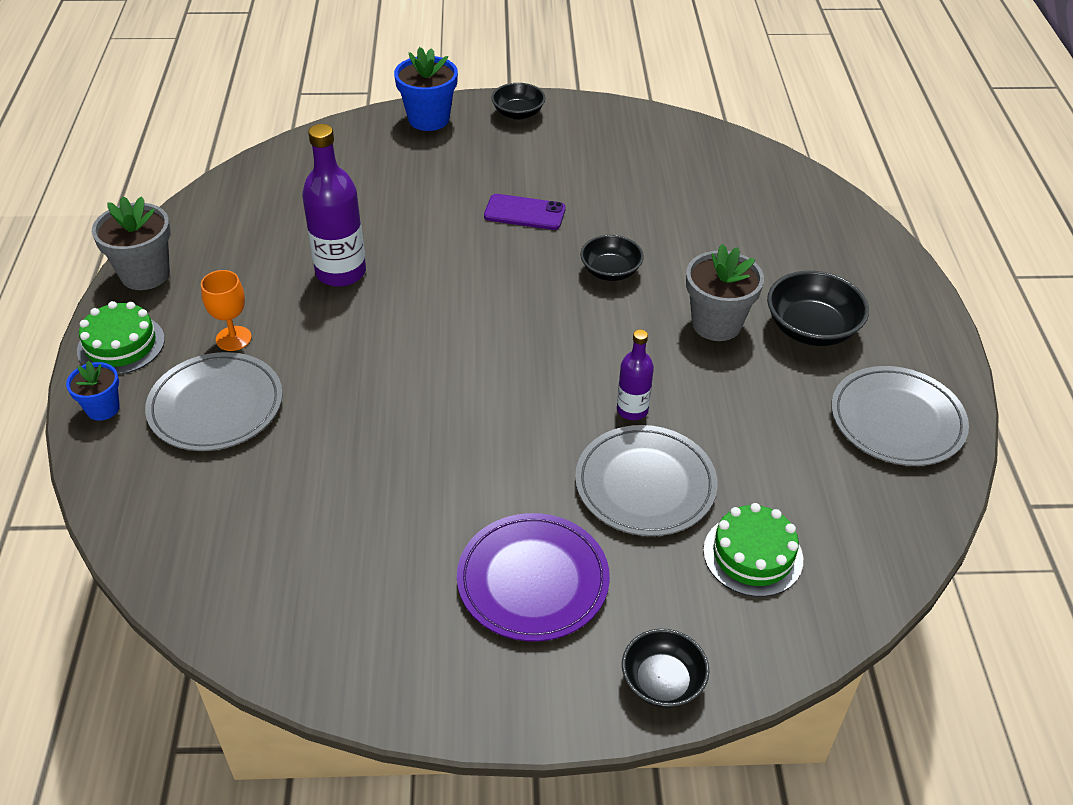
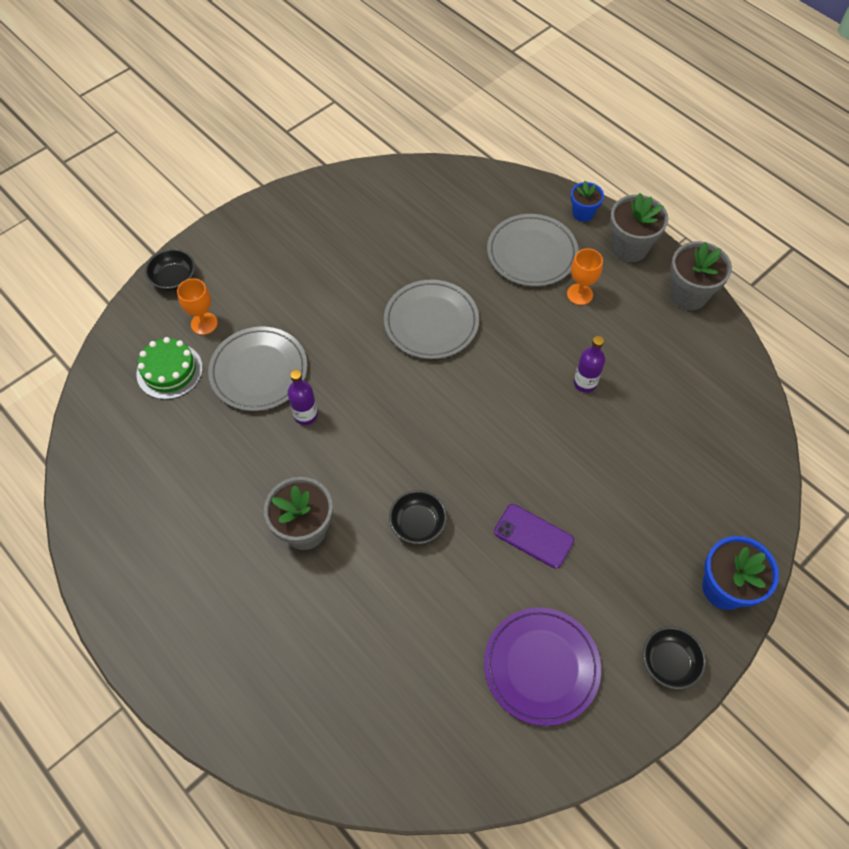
camera: 140 degrees right, 15 degrees up
(121, 345) = (629, 248): green cake -> grey flower pot
(341, 272) = (585, 383): purple bottle -> purple bottle, size x0.56
(524, 213) = (533, 536): purple phone -> purple phone turned 60 degrees clockwise
(533, 580) = (274, 281): purple plate -> purple plate (541, 667)
(667, 586) = (204, 323): none -> orange goblet
(811, 329) = (234, 577): black bowl -> none
(897, 420) = (130, 531): grey plate -> grey plate (431, 322)

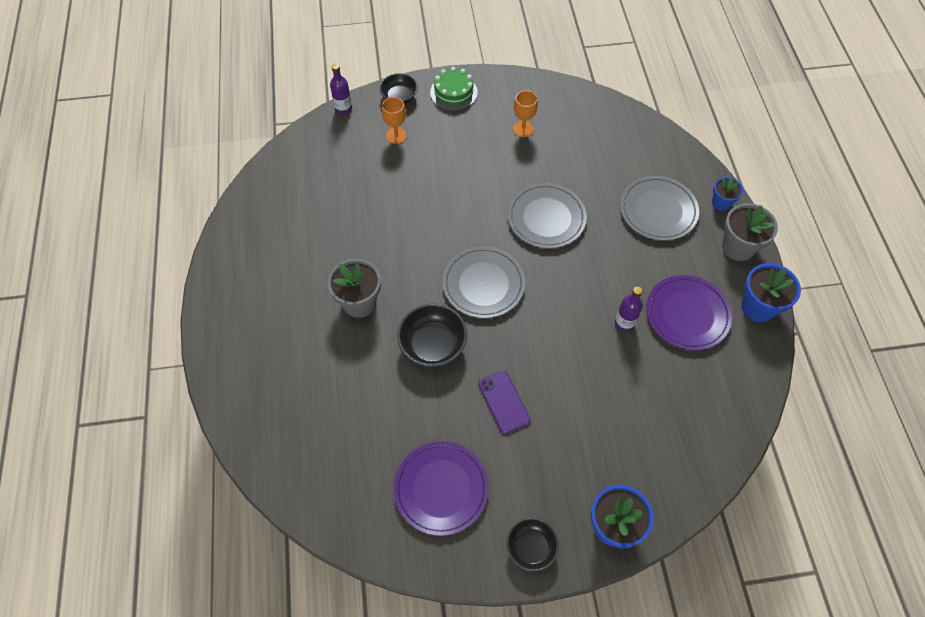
camera: 35 degrees right, 0 degrees up
(169, 371) = (353, 154): green cake -> green cake (453, 92)
(259, 371) = (407, 185): grey plate -> grey plate (483, 284)
(305, 415) = (415, 231): purple bottle -> purple bottle (343, 108)
(418, 524) = (433, 344): black bowl -> black bowl, size x1.50
(579, 294) = (671, 259): orange goblet -> orange goblet (523, 129)
(634, 339) = (687, 314): none -> purple plate
(688, 295) = (758, 307): grey flower pot -> blue flower pot

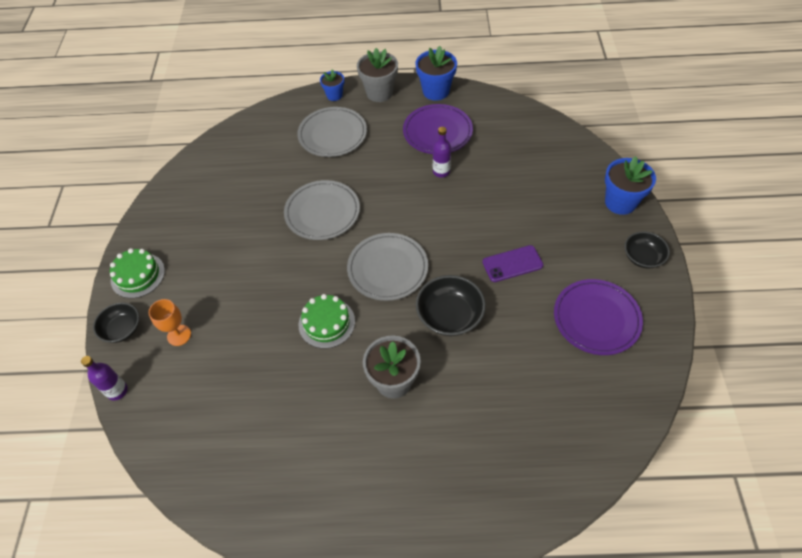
camera: 80 degrees left, 5 degrees down
(416, 241) = (326, 323): none -> green cake
(523, 129) = (210, 219): orange goblet -> none

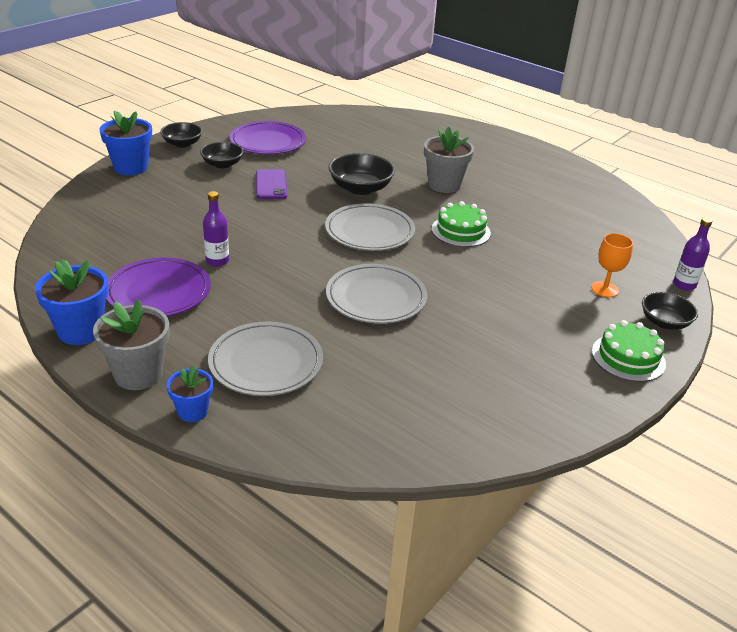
camera: 145 degrees left, 20 degrees down
(512, 264) = (271, 185): purple phone -> purple phone turned 60 degrees clockwise
(577, 258) = (222, 164): none -> black bowl

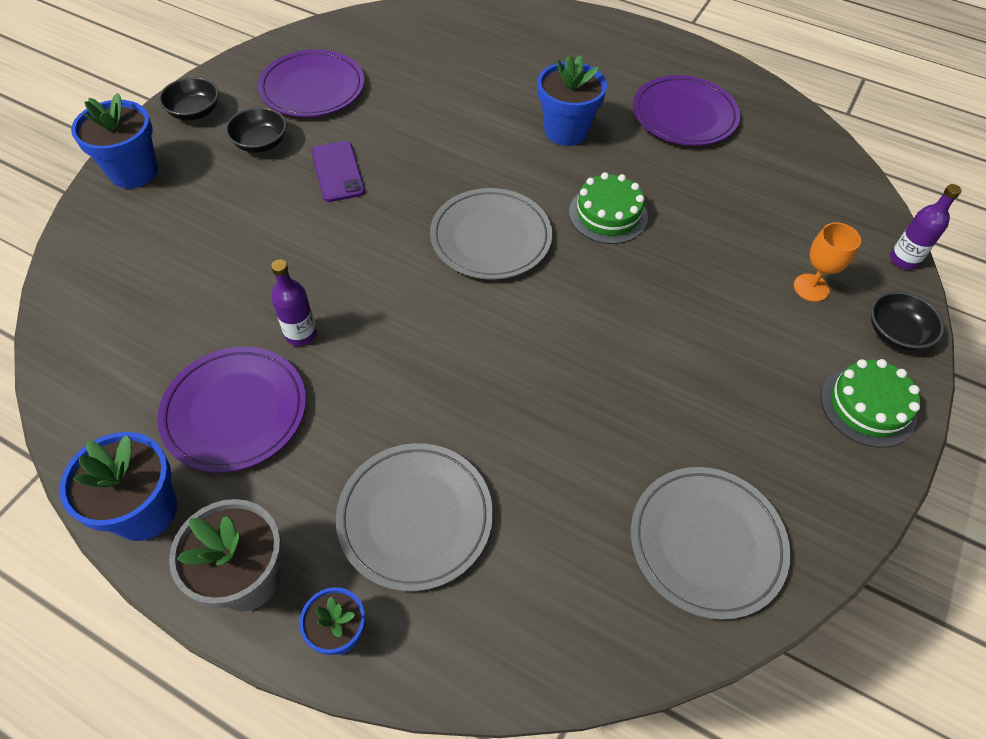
camera: 10 degrees left, 20 degrees up
(360, 188) = (459, 157): black bowl -> none
(376, 298) = (529, 363): grey plate -> grey plate (706, 543)
(444, 185) = (566, 131): grey flower pot -> blue flower pot
(537, 188) = (684, 115): none -> purple plate

